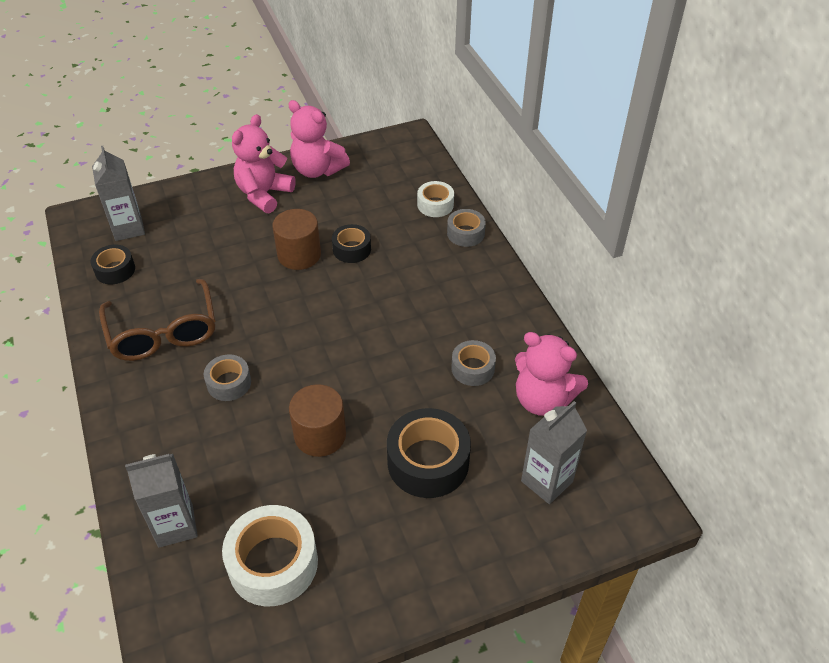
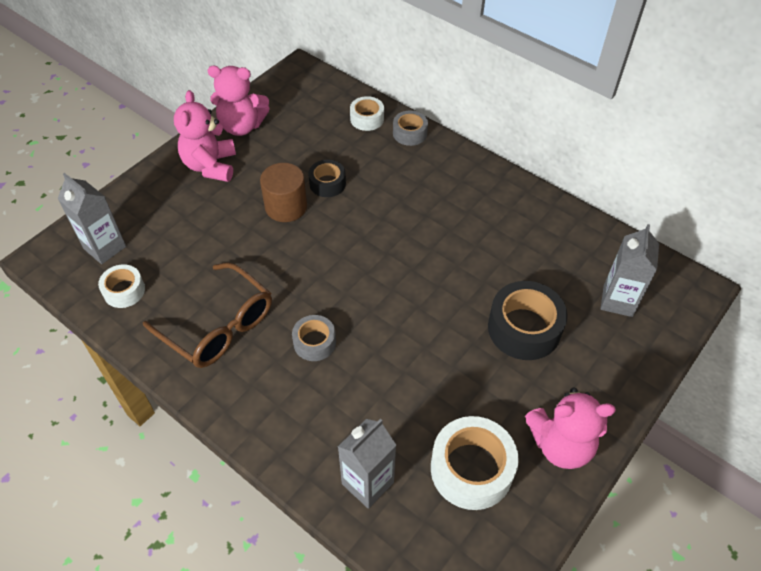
camera: 30 degrees left, 5 degrees up
(115, 270) = (124, 291): black tape -> white tape
(320, 435) = (425, 348): brown cylinder -> none
(473, 368) = (500, 240): grey tape -> none
(542, 399) = (568, 240): pink teddy bear -> pink teddy bear (560, 444)

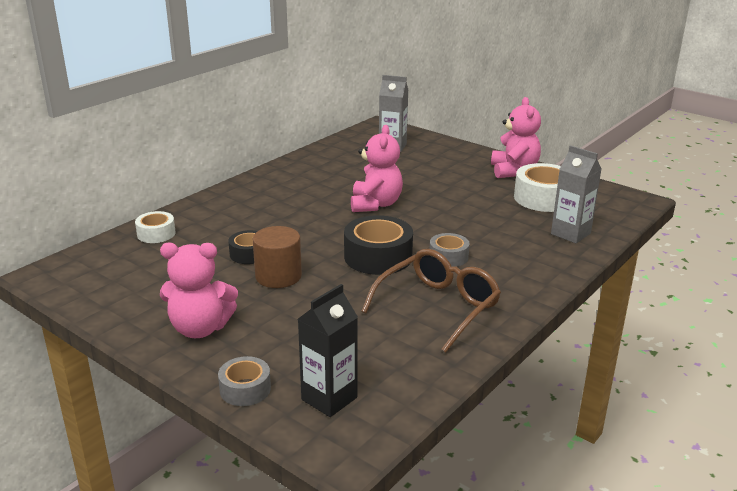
camera: 90 degrees left, 25 degrees down
(105, 247) = (329, 398): grey carton -> black carton
(124, 291) = (397, 374): white tape -> none
(242, 126) = (134, 310): pink teddy bear -> pink teddy bear (375, 204)
(410, 133) = (188, 213): grey tape -> grey tape (245, 389)
(524, 328) = (421, 176): black tape -> black tape (378, 257)

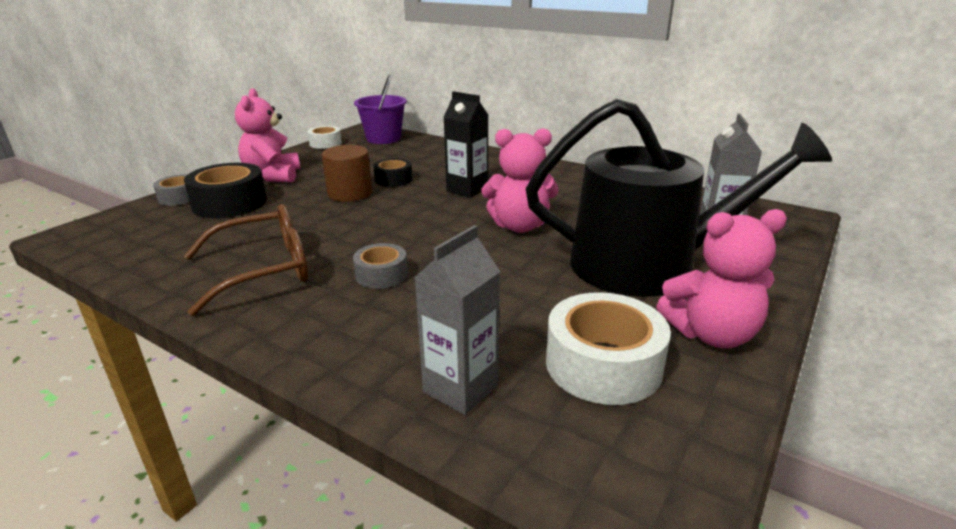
camera: 85 degrees right, 0 degrees up
(97, 261) = (383, 138): none -> purple bucket
(156, 234) = (430, 148): white tape -> white tape (325, 143)
(329, 398) = (141, 226): black carton -> black carton (467, 190)
(378, 257) = (384, 233): black tape -> black tape (229, 203)
(438, 307) = (264, 270): brown glasses -> brown glasses turned 60 degrees counterclockwise
(439, 173) = (648, 264): none -> black watering can

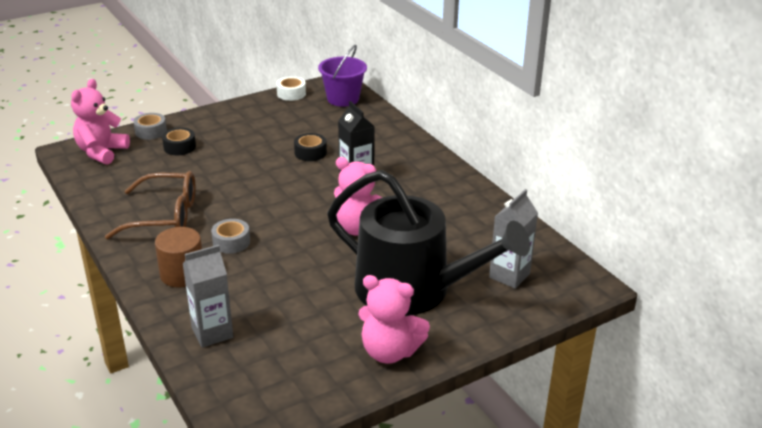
camera: 25 degrees right, 5 degrees up
(229, 203) = (179, 147): black tape -> black tape, size x0.58
(273, 176) = (226, 125): pink teddy bear -> pink teddy bear (101, 152)
(350, 193) = (267, 159): brown cylinder -> brown cylinder (182, 274)
(603, 364) = (302, 347): white tape -> none

